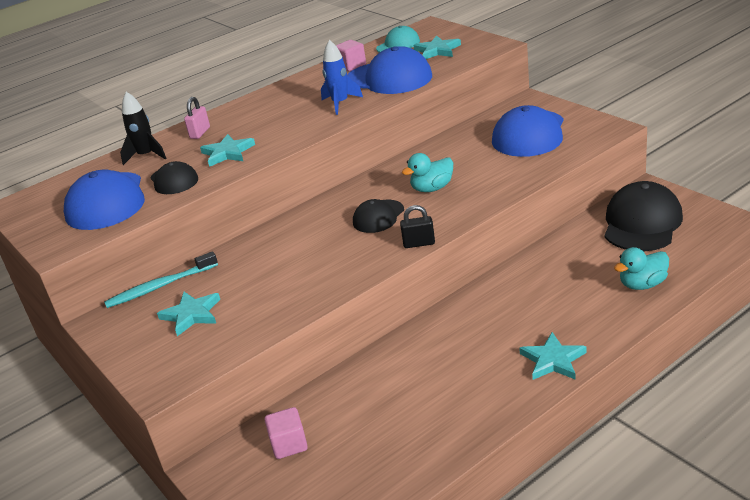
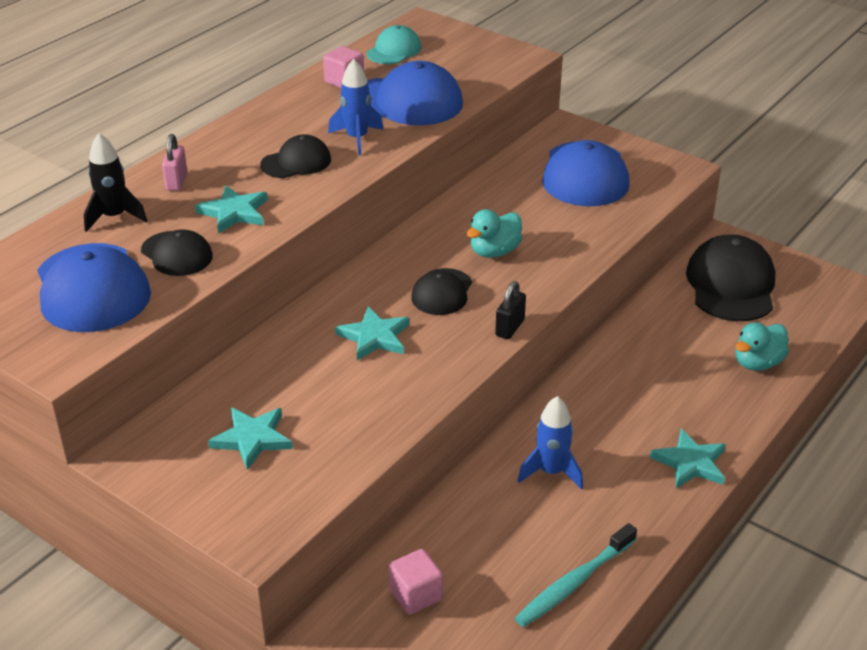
camera: 20 degrees left, 5 degrees up
(160, 286) = (187, 402): turquoise toothbrush -> turquoise toothbrush (574, 583)
(288, 120) = (296, 162): none -> black cap
(419, 243) = (510, 328): black padlock -> black padlock turned 45 degrees counterclockwise
(433, 359) = (551, 472): none -> blue rocket
(437, 50) = (451, 61): turquoise star -> turquoise star (374, 337)

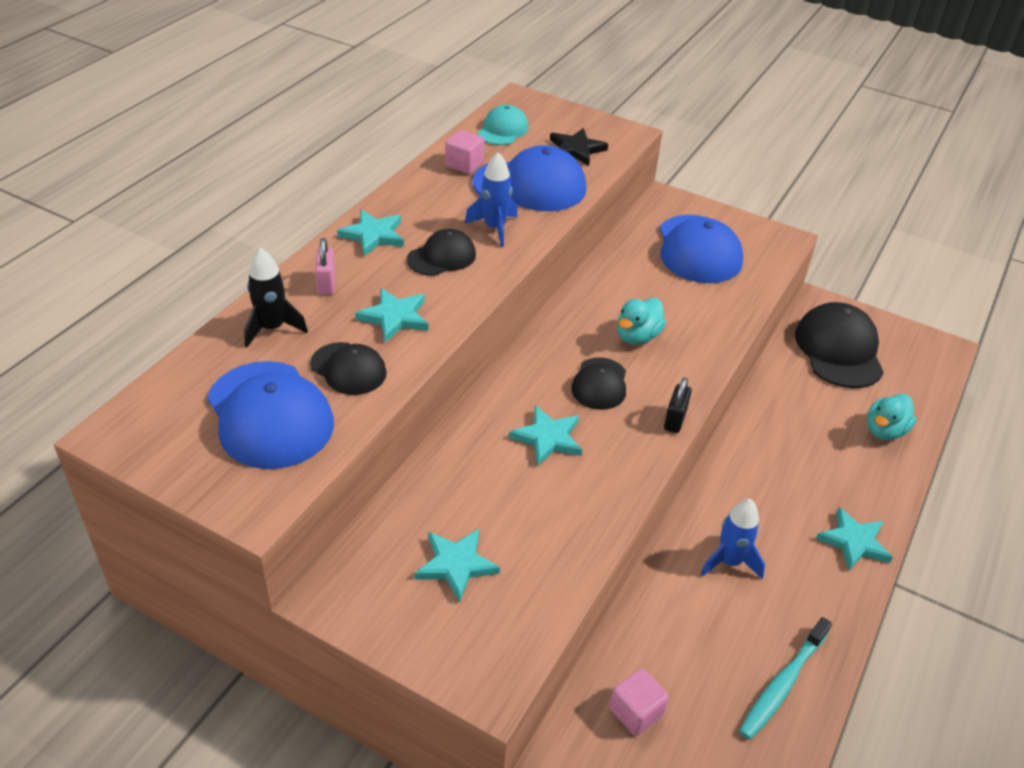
camera: 10 degrees left, 5 degrees up
(234, 141) = (373, 235): none -> turquoise star
(464, 70) = (576, 149): none -> black star

